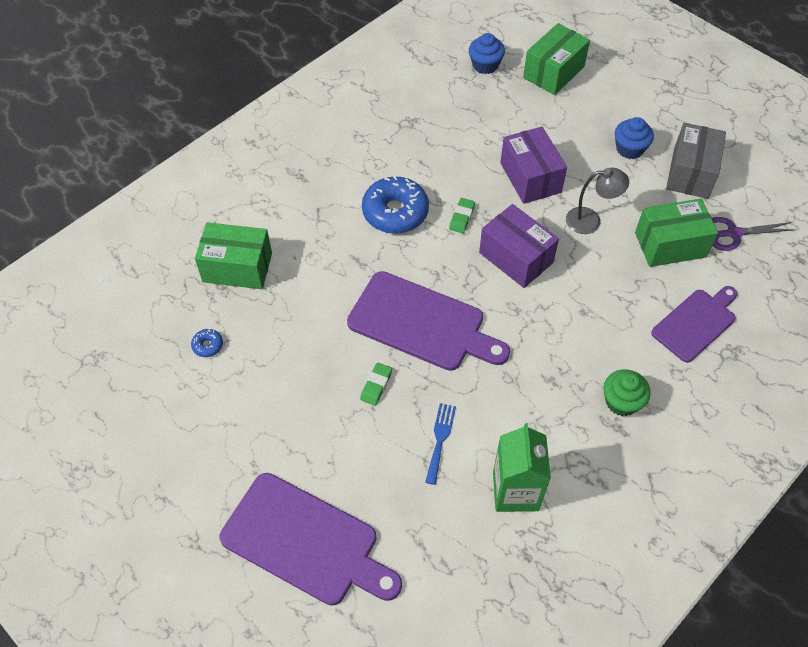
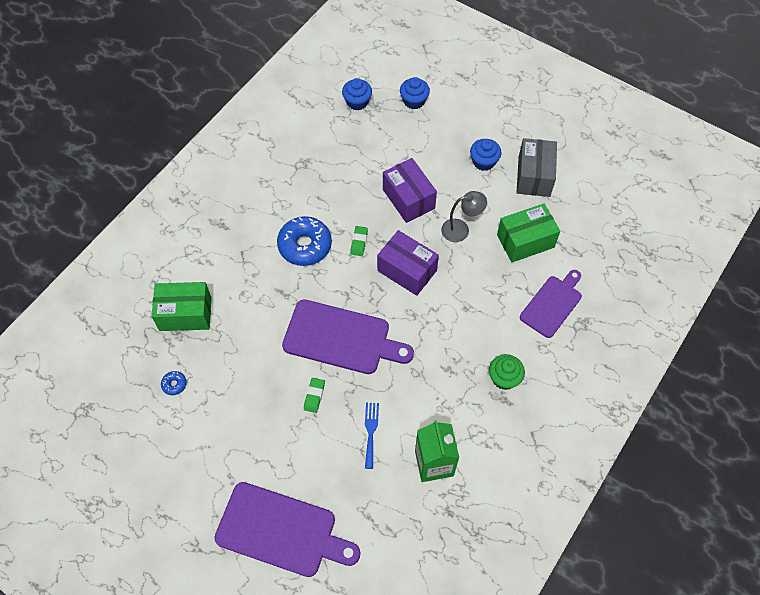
camera: 10 degrees left, 5 degrees up
(553, 72) = (414, 101): green box -> blue cupcake
(733, 233) = (572, 224): purple scissors -> none

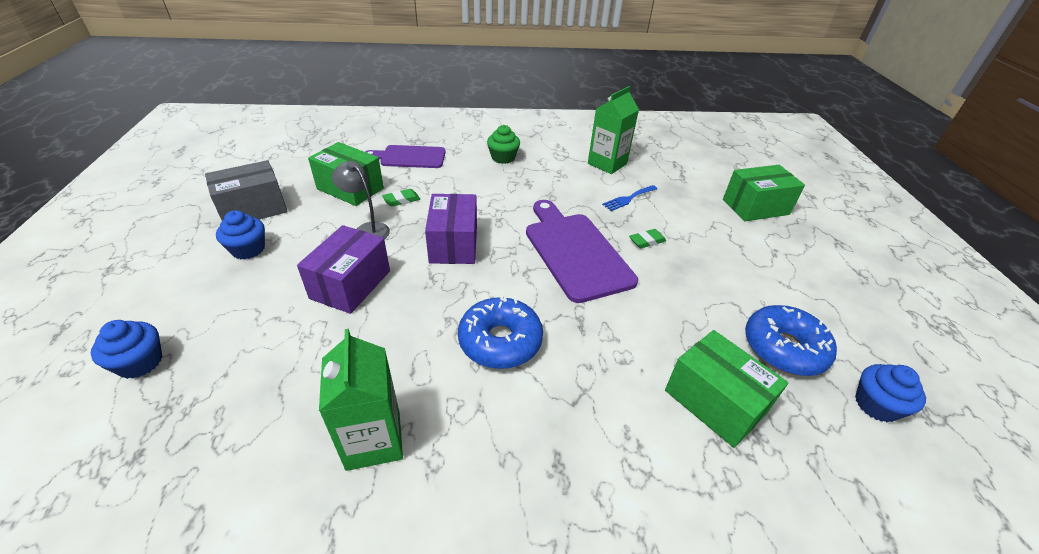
camera: 130 degrees left, 20 degrees down
(174, 384) = (783, 348): blue donut -> blue donut, size x2.33
(281, 531) = (755, 207): purple cutting board -> green box
(294, 167) = (373, 440): none -> green carton
(357, 102) = (164, 438): blue cupcake -> blue cupcake (876, 405)
(359, 242) = (450, 295): green eraser -> green eraser (401, 200)

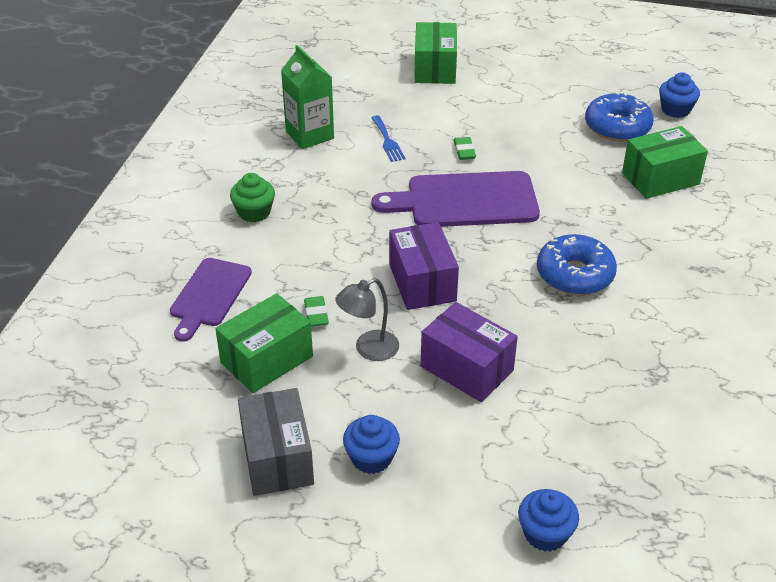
camera: 70 degrees left, 0 degrees up
(373, 440) = (666, 364): green carton -> none
(454, 244) = (422, 282): purple box -> purple box turned 60 degrees clockwise

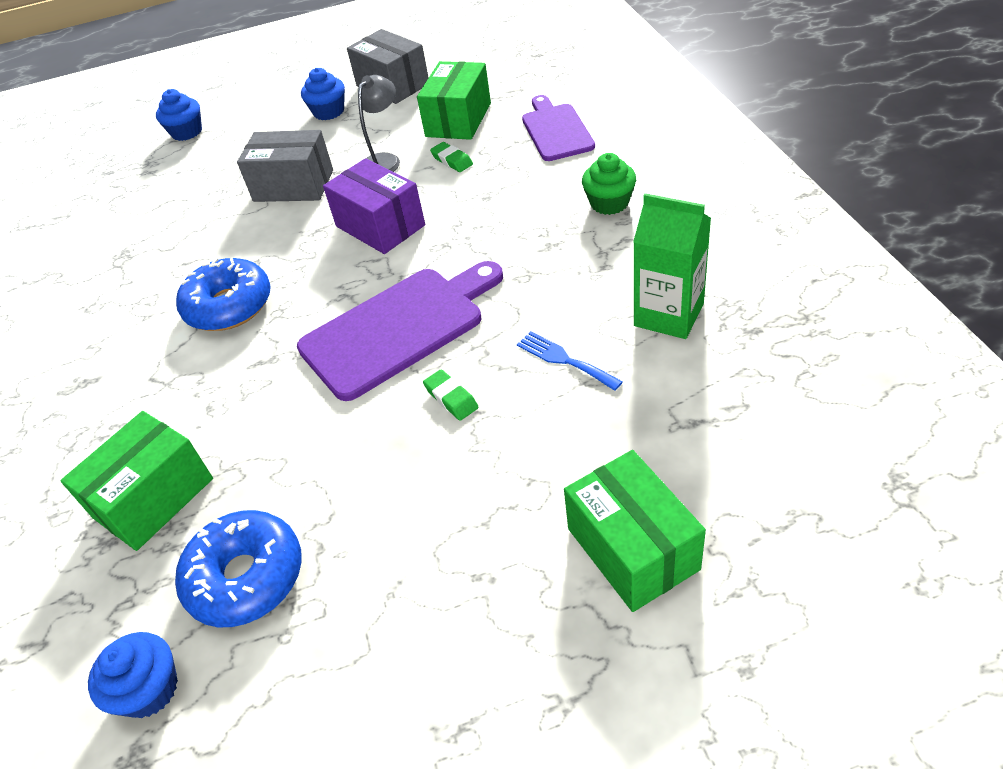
camera: 155 degrees right, 5 degrees up
(467, 368) = (293, 185): purple box -> grey box

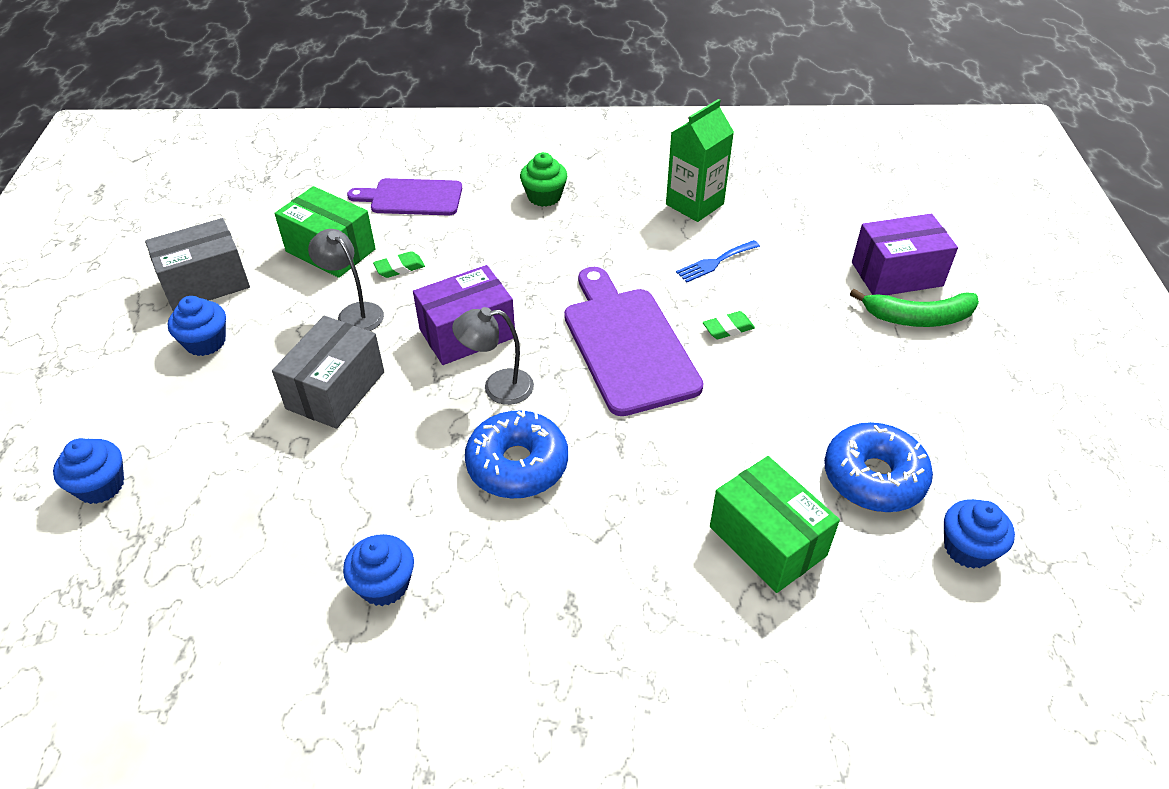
camera: 80 degrees left, 0 degrees up
(107, 279) = (384, 584): none -> blue cupcake
(317, 265) = (498, 387): none -> grey lamp
(545, 588) = (918, 318): none -> green banana
(632, 549) = (896, 274): green box -> purple box

